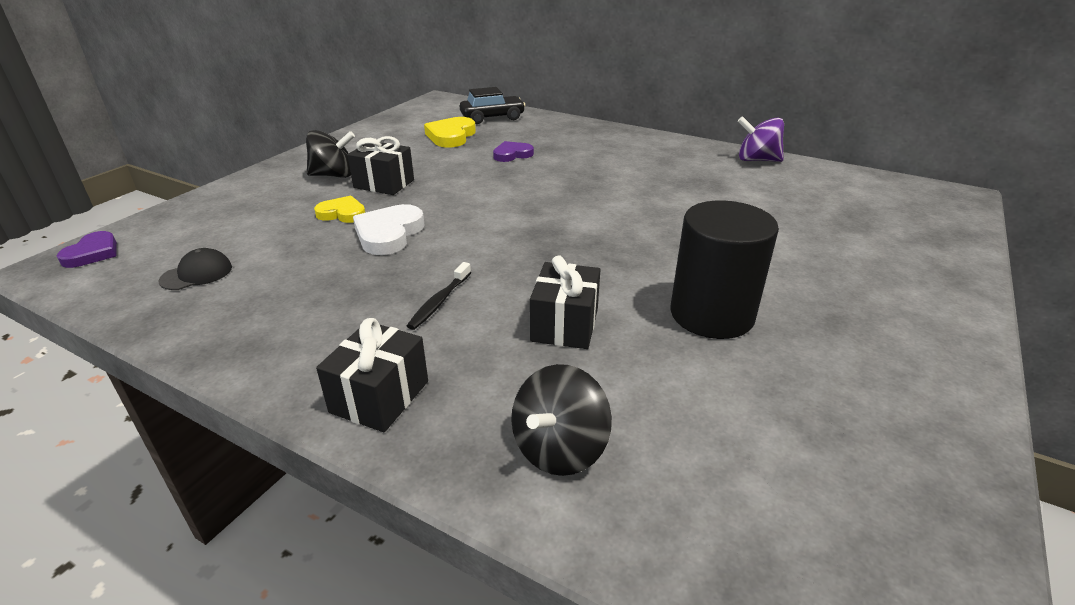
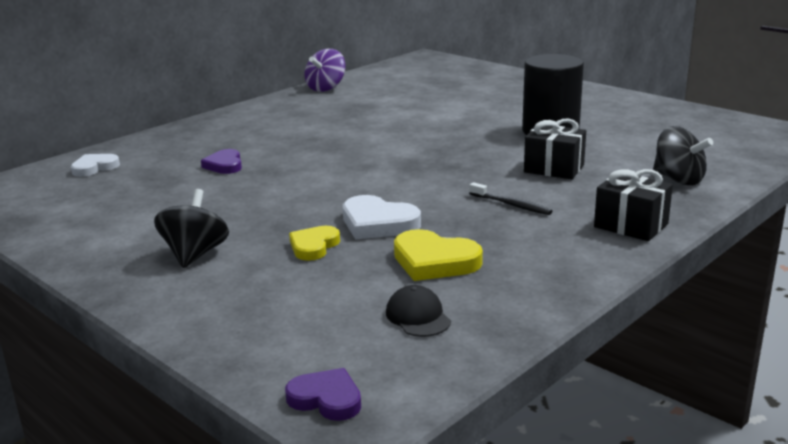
camera: 75 degrees left, 10 degrees down
(384, 184) = (248, 226): black gift -> none
(451, 136) = (132, 190): yellow heart -> yellow heart (434, 261)
(492, 118) = (94, 168): black car -> white heart

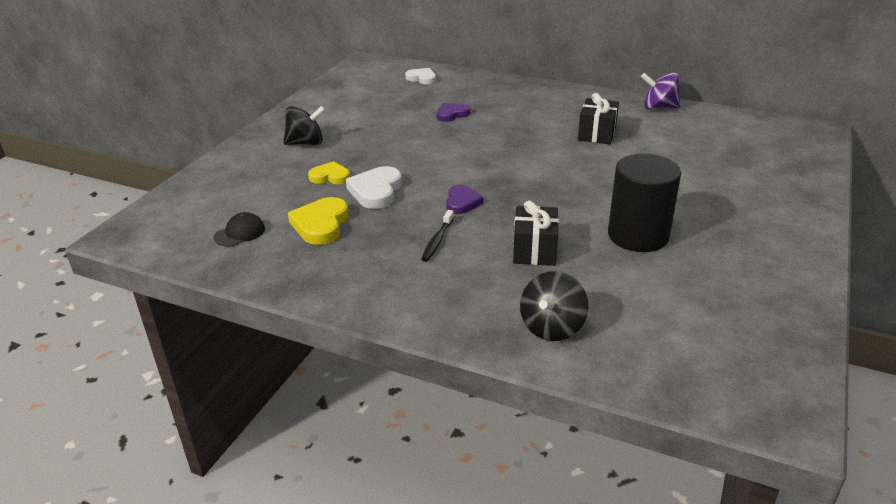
camera: 70 degrees right, 10 degrees up
(326, 399) = (144, 223): purple heart -> purple heart (462, 202)
(631, 225) = (421, 306): black gift -> black gift (596, 134)

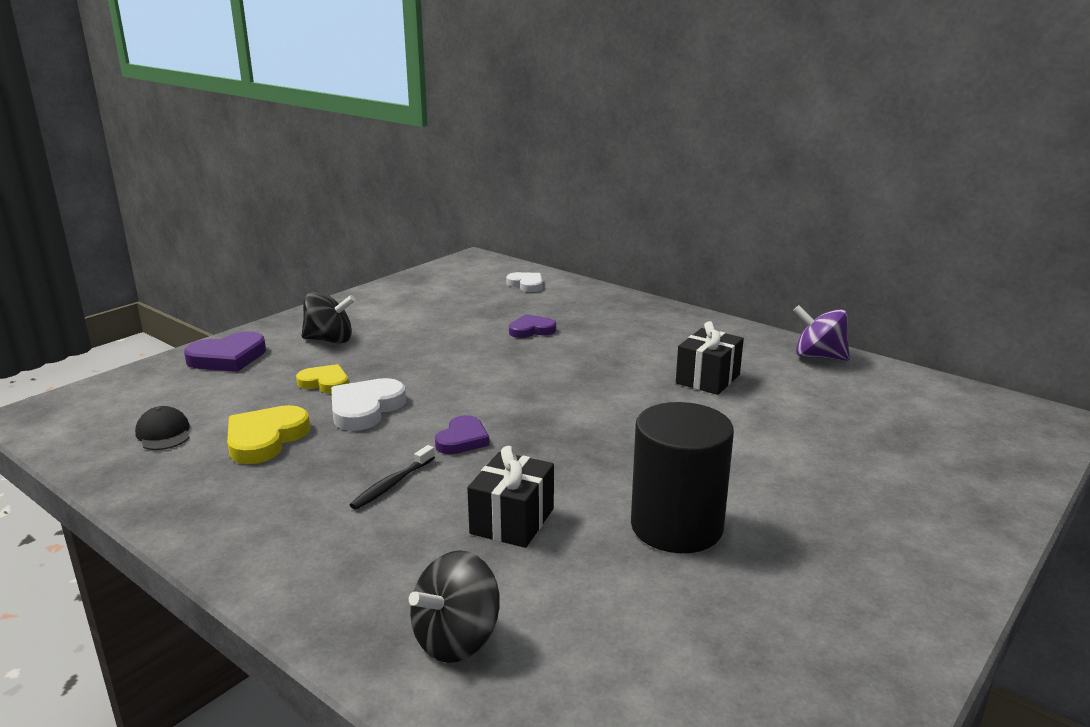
camera: 15 degrees right, 10 degrees down
(237, 168) = (228, 357): none -> purple heart
(240, 233) = (163, 433): black cap -> black cap turned 90 degrees counterclockwise

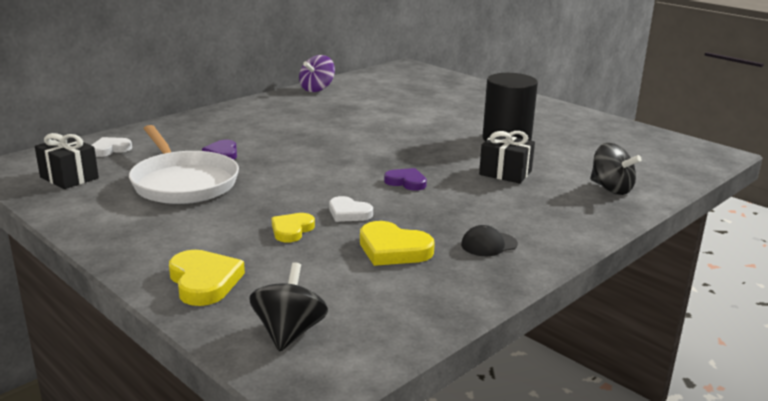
camera: 85 degrees left, 0 degrees up
(163, 433) = (374, 297): black cap -> black cap (489, 244)
(228, 357) = (204, 281): purple heart -> yellow heart
(329, 340) = (189, 231): black spinning top -> black spinning top (289, 332)
(365, 408) = (349, 213): white heart -> white heart, size x0.66
(392, 484) = (465, 203): black toothbrush -> none
(445, 323) = (183, 183): none -> white pan
(707, 379) = (337, 115): black gift -> black gift (69, 177)

